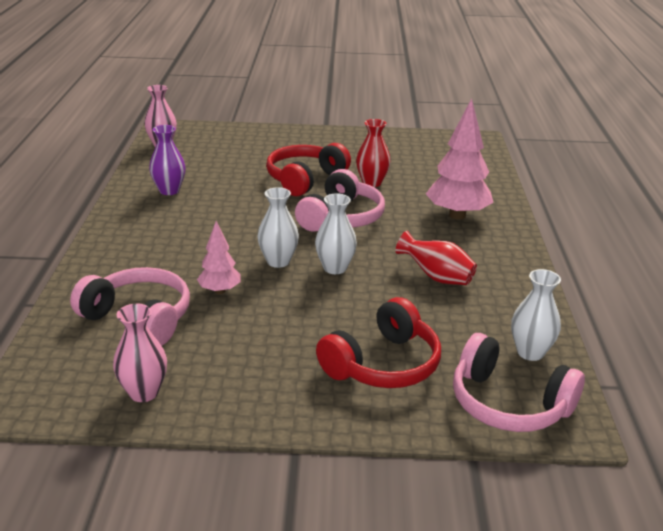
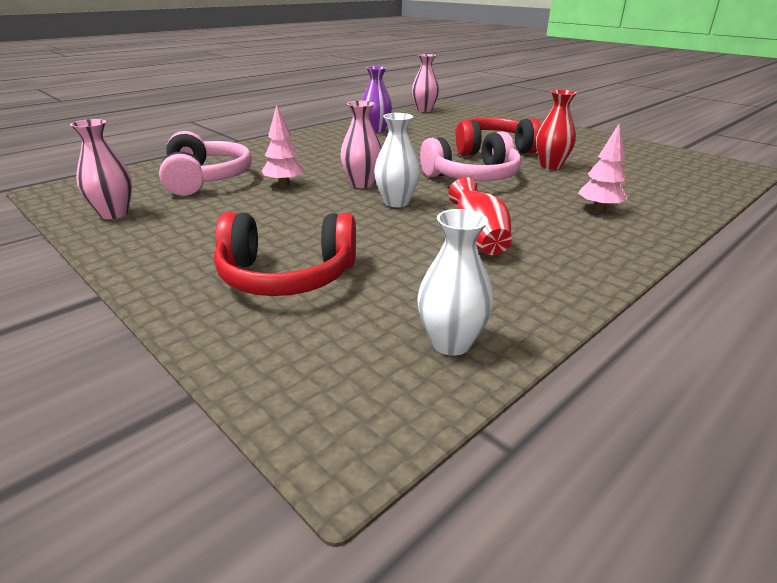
camera: 45 degrees right, 0 degrees up
(278, 261) = (362, 184): white vase -> pink vase
(457, 215) = (599, 209): pink tree -> pink tree, size x0.55
(508, 403) = (325, 372): pink headphones -> none

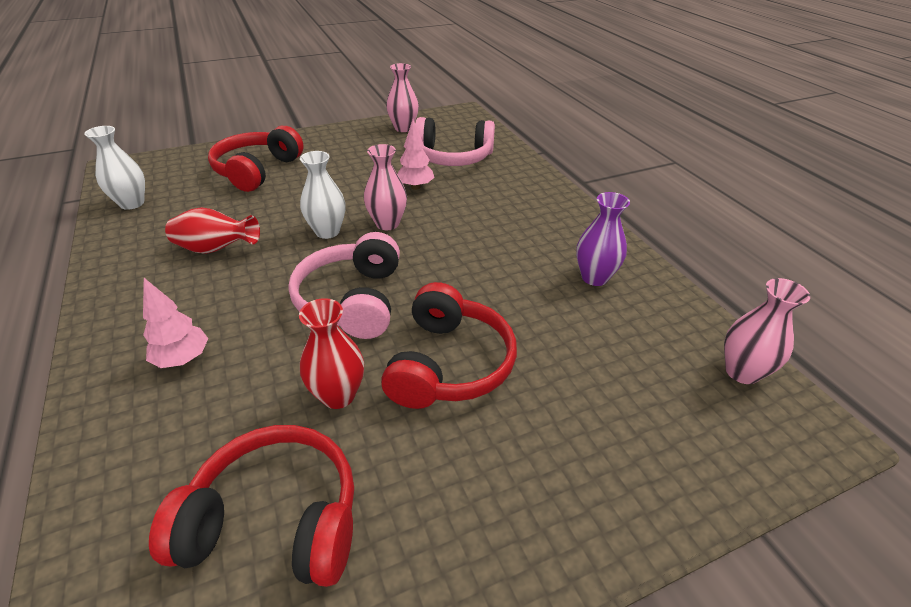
camera: 110 degrees right, 10 degrees up
(628, 163) = (275, 520): none -> red headphones

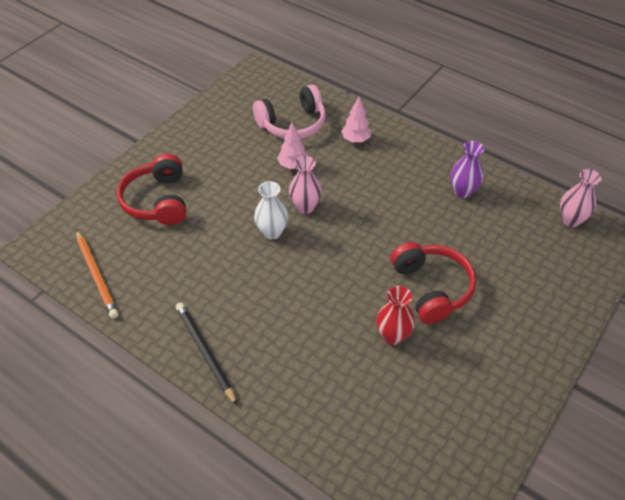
camera: 30 degrees left, 10 degrees up
(123, 308) = (205, 352): none -> black pencil
(132, 203) = (97, 275): white vase -> orange pencil
(183, 359) = (285, 362): pink tree -> pink tree (356, 139)
(216, 249) = (212, 282): red vase -> none
(275, 520) = (425, 408): red headphones -> none
(352, 300) = (341, 275): pink headphones -> none
(403, 128) = (226, 107): pink vase -> none

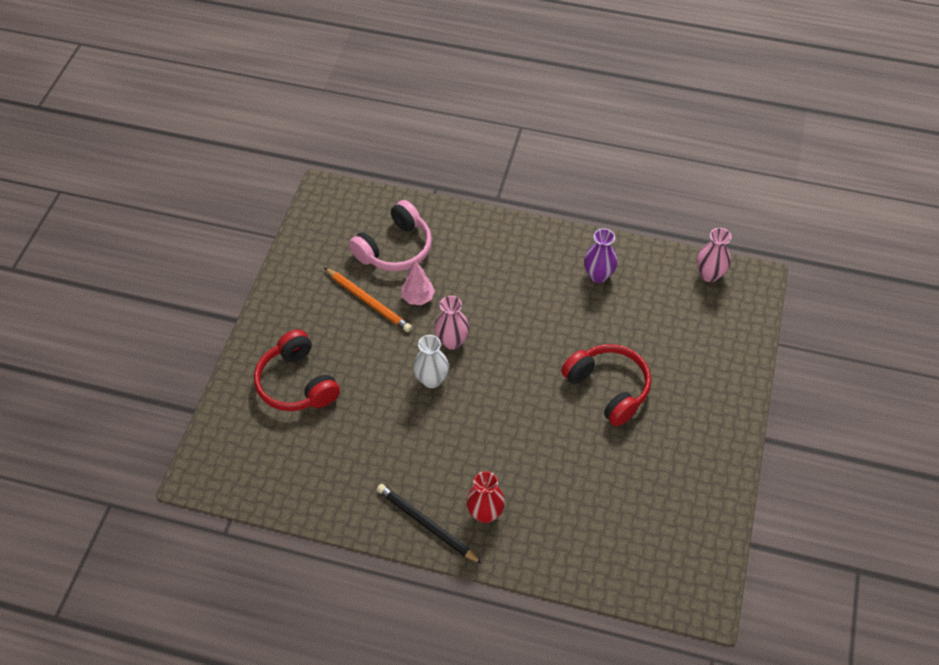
camera: 20 degrees left, 5 degrees up
(97, 275) = (278, 484): orange pencil -> orange pencil (368, 301)
(356, 139) = (469, 247): pink tree -> none
(392, 335) = (592, 448): red vase -> red vase (485, 513)

